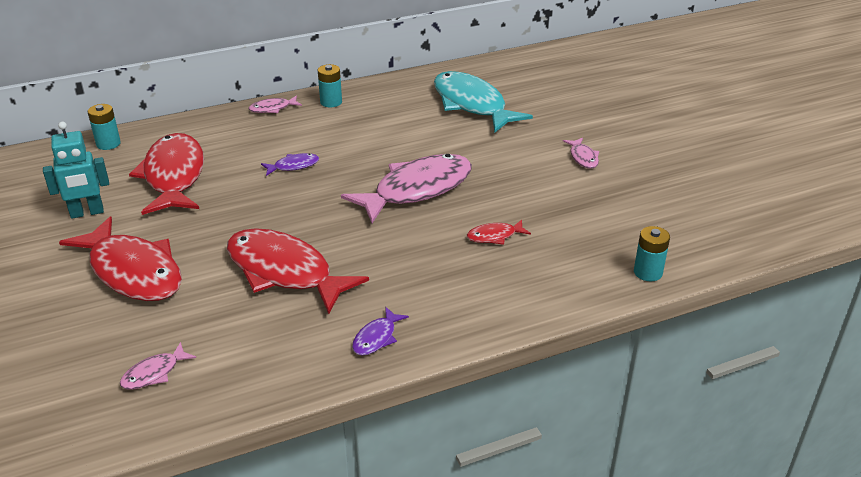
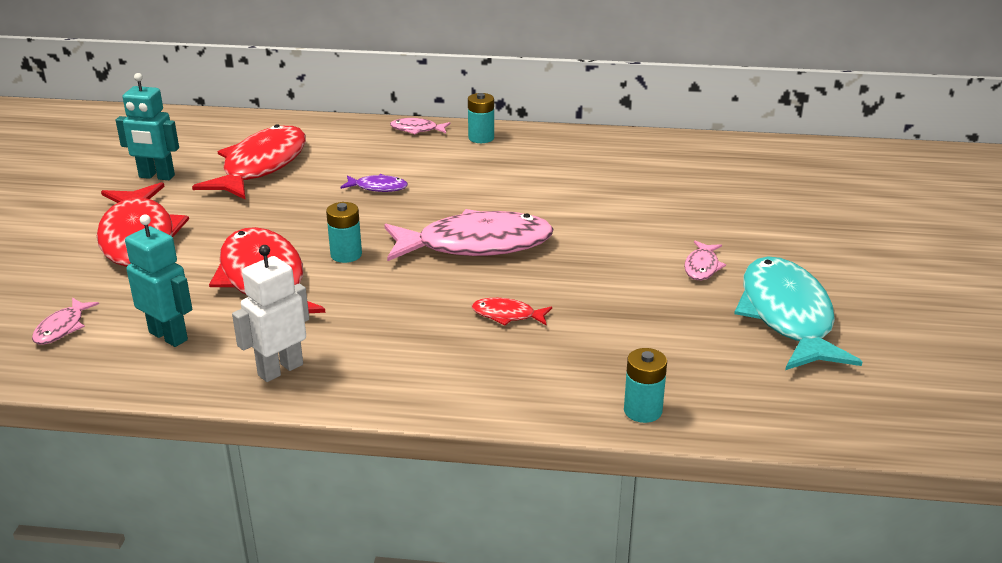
camera: 30 degrees right, 5 degrees down
(108, 144) = (237, 123): turquoise battery -> turquoise battery (346, 255)
(154, 373) = (62, 328): pink fish -> pink fish turned 60 degrees counterclockwise
(257, 345) = (169, 336): none -> turquoise robot
(376, 338) = (280, 369): purple fish -> white robot
(472, 104) = (631, 178): turquoise fish -> turquoise fish (787, 316)

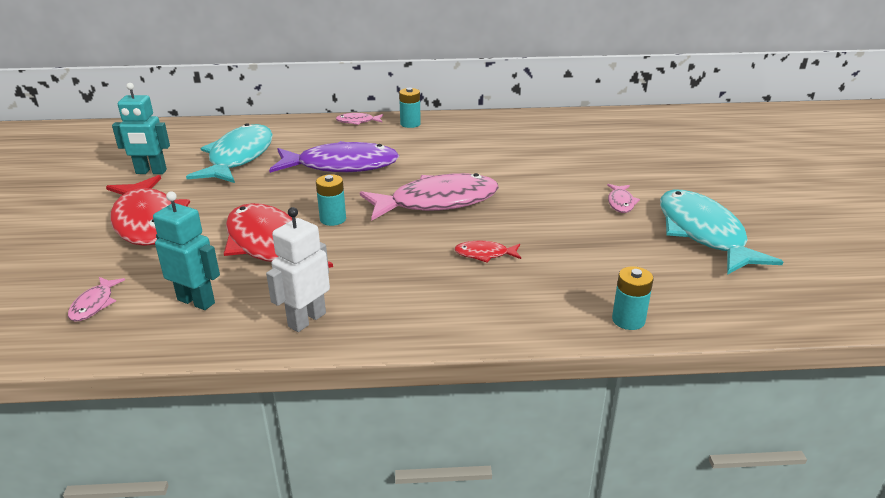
camera: 10 degrees left, 0 degrees up
(261, 166) = (239, 157): red fish -> turquoise fish
(378, 187) = (341, 166): purple fish -> purple fish, size x2.33

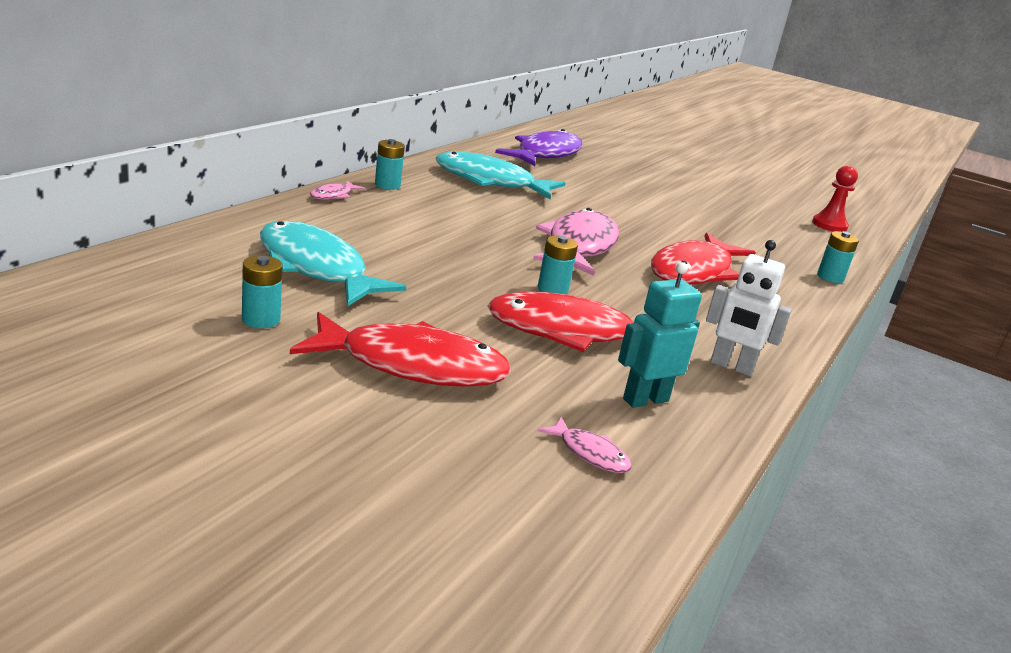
camera: 60 degrees left, 5 degrees down
(151, 172) = (261, 319): turquoise robot -> turquoise battery
(306, 320) = (731, 366): white robot -> white robot turned 45 degrees counterclockwise
(341, 166) = (435, 242): purple fish -> purple fish (545, 154)
(484, 254) = (694, 271): red fish -> red fish, size x2.33
(620, 203) = (667, 207): pink fish -> none
(703, 233) = (740, 212): turquoise fish -> turquoise fish (490, 181)
(805, 285) = (829, 225): none -> red pawn

